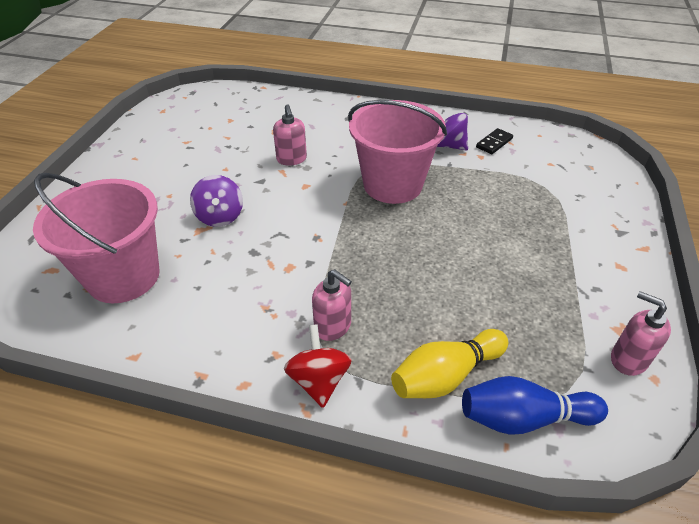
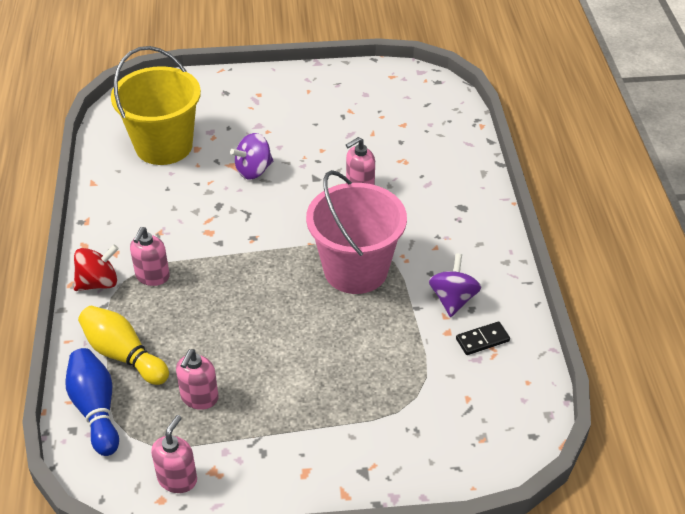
camera: 70 degrees right, 0 degrees up
(123, 276) = (164, 146): pink bucket -> yellow bucket
(494, 143) = (482, 340): black domino -> black domino turned 45 degrees counterclockwise
(522, 321) = (199, 398): none -> pink soap dispenser

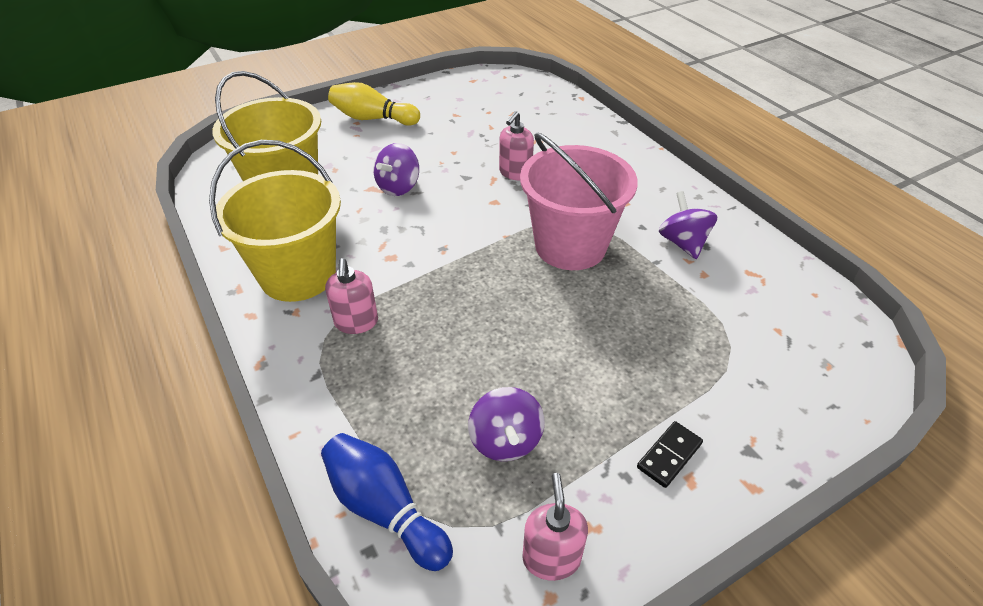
camera: 25 degrees left, 0 degrees up
(98, 283) = (294, 351): red spinning top -> none
(123, 355) = (378, 425): yellow bowling pin -> yellow bowling pin (372, 119)
(133, 224) = (298, 275): none -> yellow bucket
(199, 398) = (505, 441): pink soap dispenser -> purple spinning top
(482, 340) = (741, 270): black domino -> black domino (669, 455)

